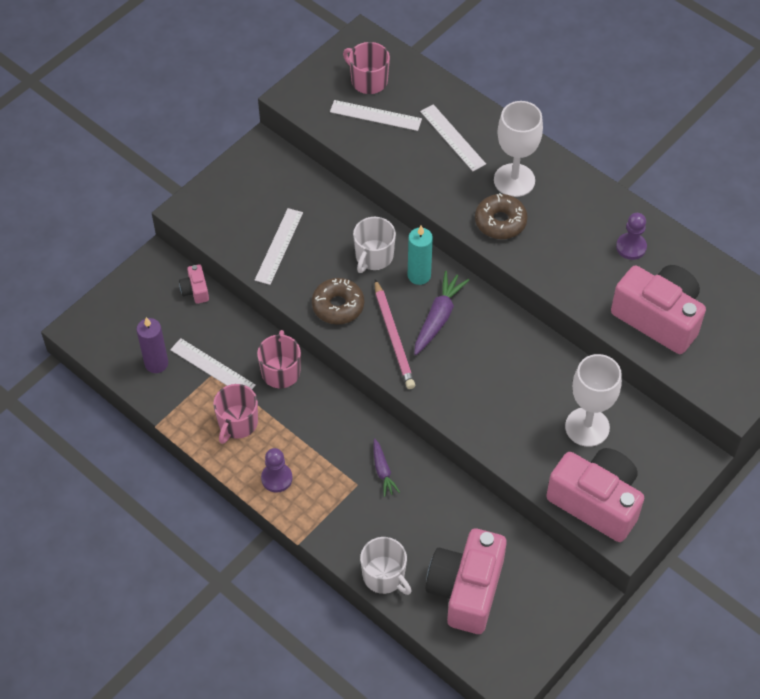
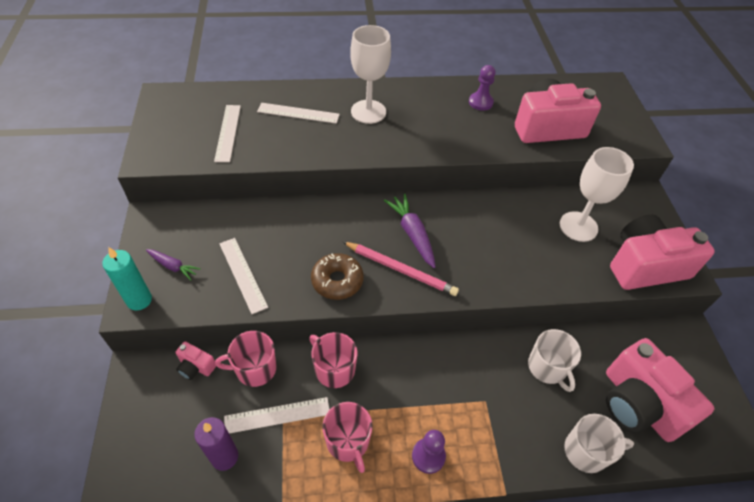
camera: 50 degrees left, 5 degrees down
(368, 80) = (196, 116): pink mug -> pink mug (255, 369)
(373, 256) = (321, 229): white mug -> white mug (547, 367)
(375, 115) = (228, 132): white ruler -> white ruler turned 60 degrees counterclockwise
(382, 470) = (488, 374): purple carrot -> purple carrot (173, 266)
(419, 275) = (366, 218): turquoise candle -> turquoise candle (139, 300)
(500, 222) = (392, 139): brown donut -> none

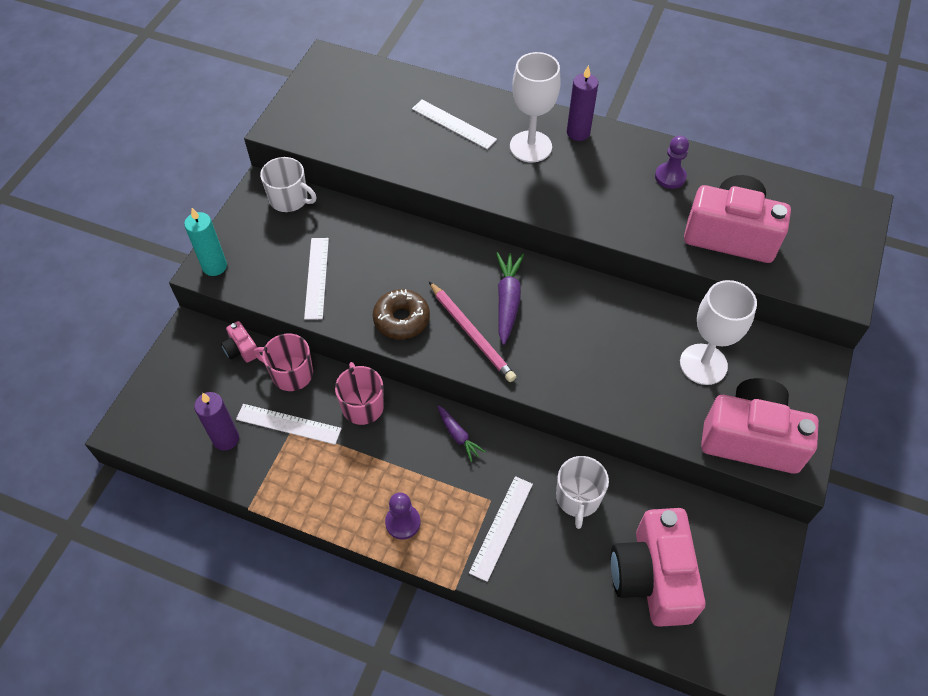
camera: 30 degrees right, 5 degrees up
(173, 266) = (258, 245): purple carrot -> purple carrot (458, 435)
(228, 132) = (369, 123): white ruler -> white ruler (501, 527)
(348, 441) = (337, 475): pink mug -> none
(396, 92) = (578, 133): none -> purple candle
(586, 451) = (561, 593): white mug -> white mug (289, 199)

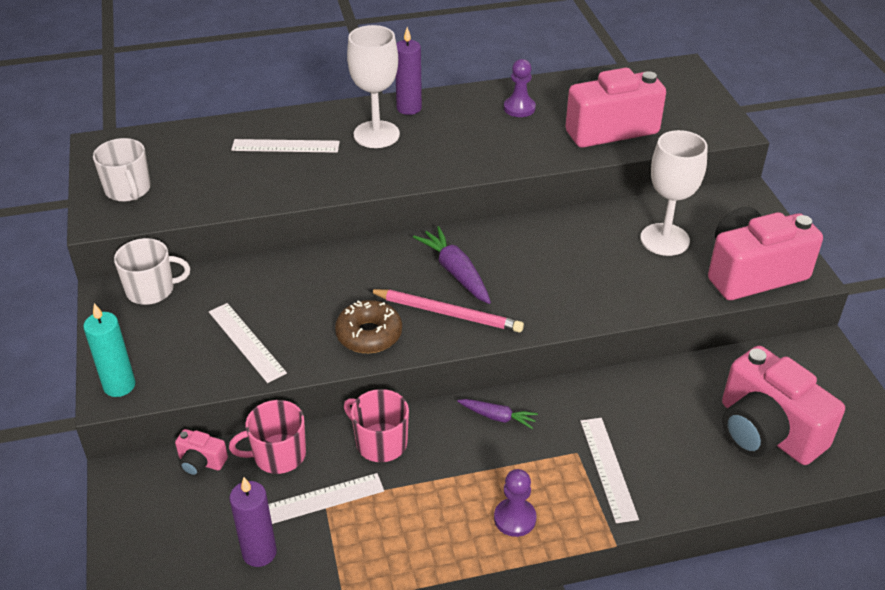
camera: 35 degrees left, 15 degrees down
(578, 498) = (650, 407): white mug -> white mug (128, 190)

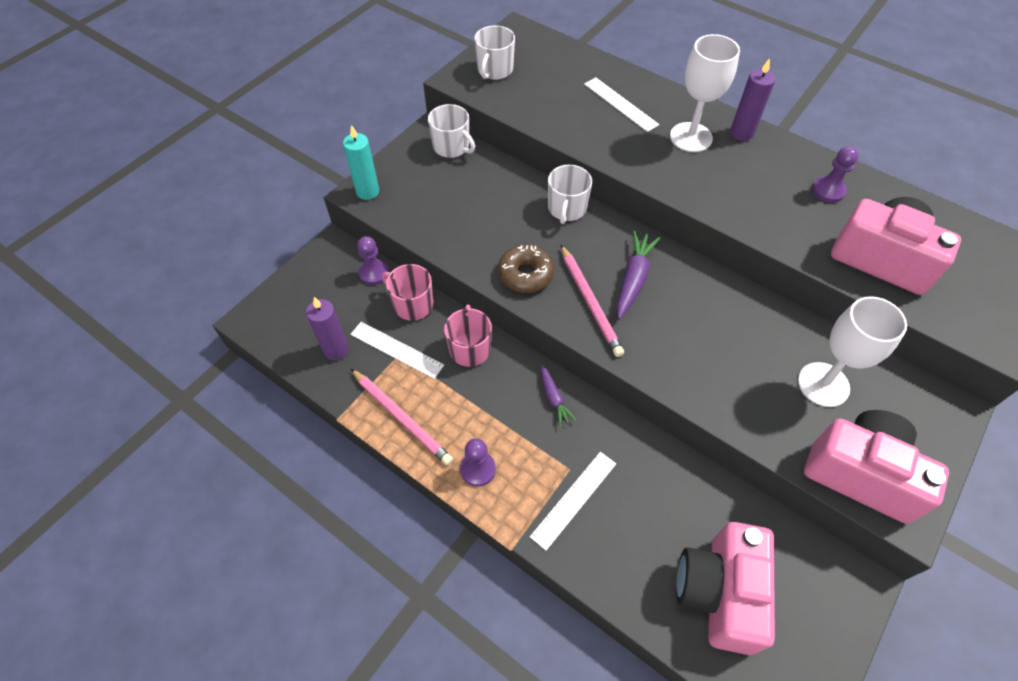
camera: 50 degrees right, 15 degrees up
(201, 462) = (374, 273): pink camera -> purple pawn
(246, 342) = (456, 220): white ruler -> none
(331, 263) = (567, 209): none -> white mug
(400, 544) = (402, 417): none -> pink pencil

